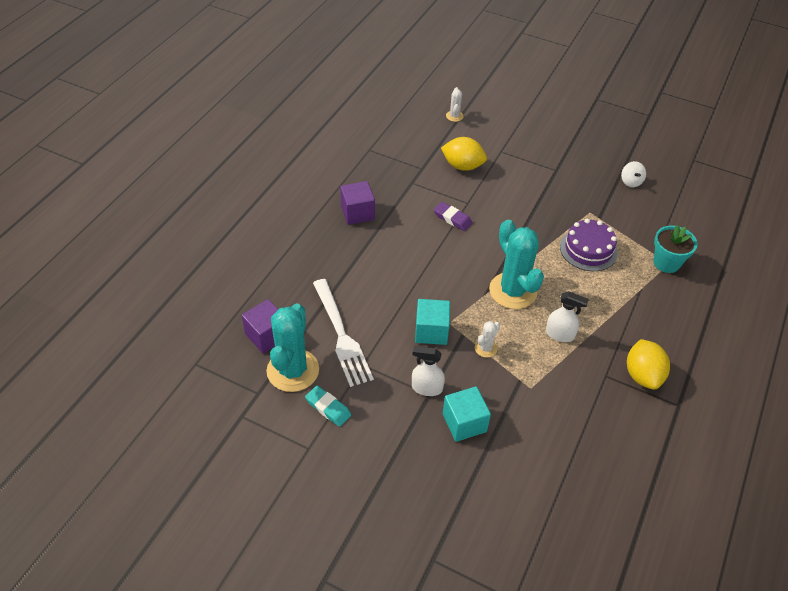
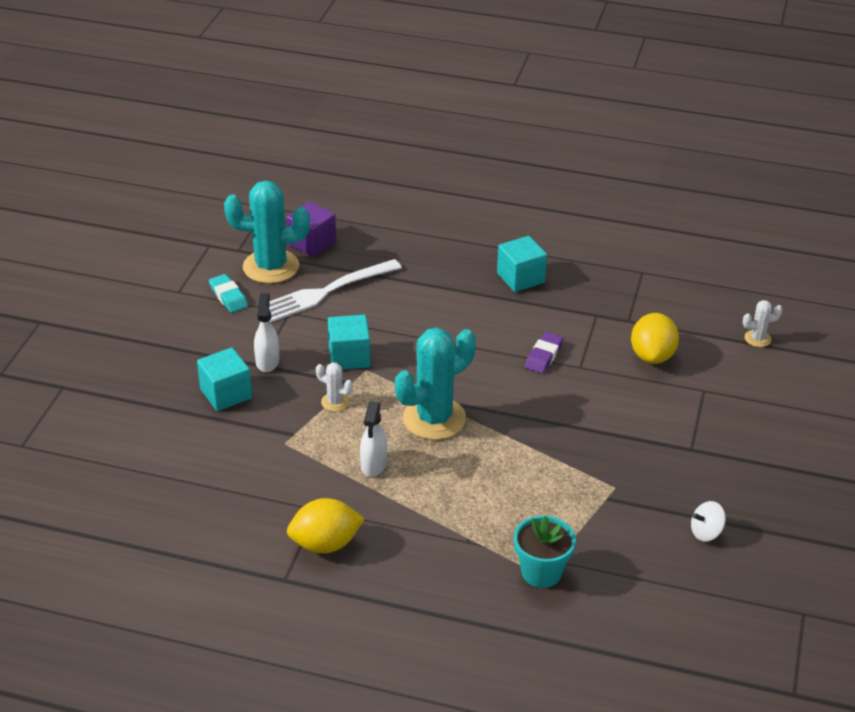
camera: 80 degrees right, 10 degrees down
(328, 408) = (228, 296): turquoise eraser -> turquoise eraser turned 60 degrees counterclockwise
(357, 213) = (520, 278): purple cube -> turquoise cube
(588, 249) = (536, 487): purple cake -> none

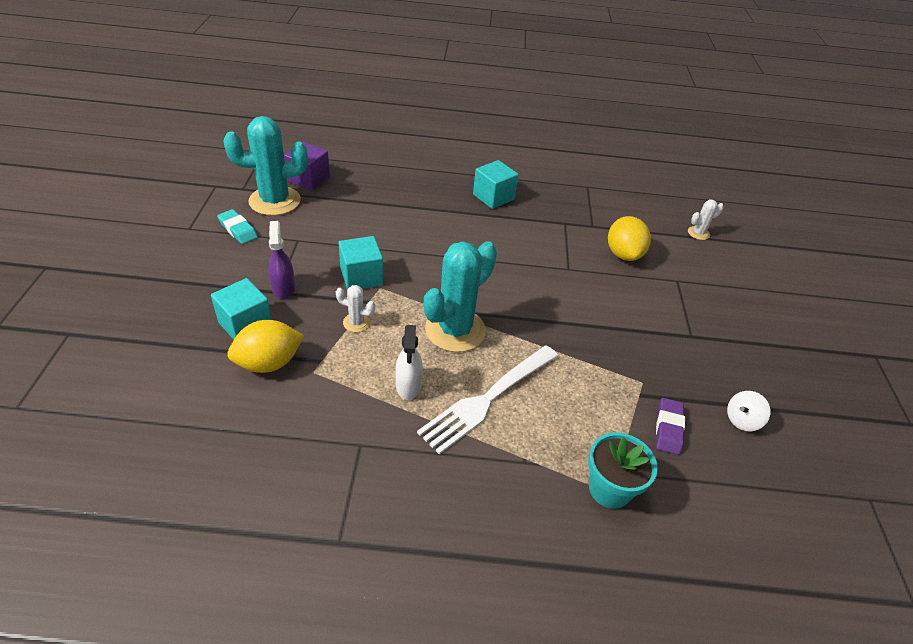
camera: 15 degrees left, 5 degrees up
(267, 361) = (283, 288): white spray bottle -> purple spray bottle
(325, 544) = (377, 487): yellow lemon -> yellow lemon (269, 363)
(326, 292) = (328, 219): white fork -> white fork (488, 399)
(544, 356) = (534, 262): purple eraser -> purple eraser (668, 428)

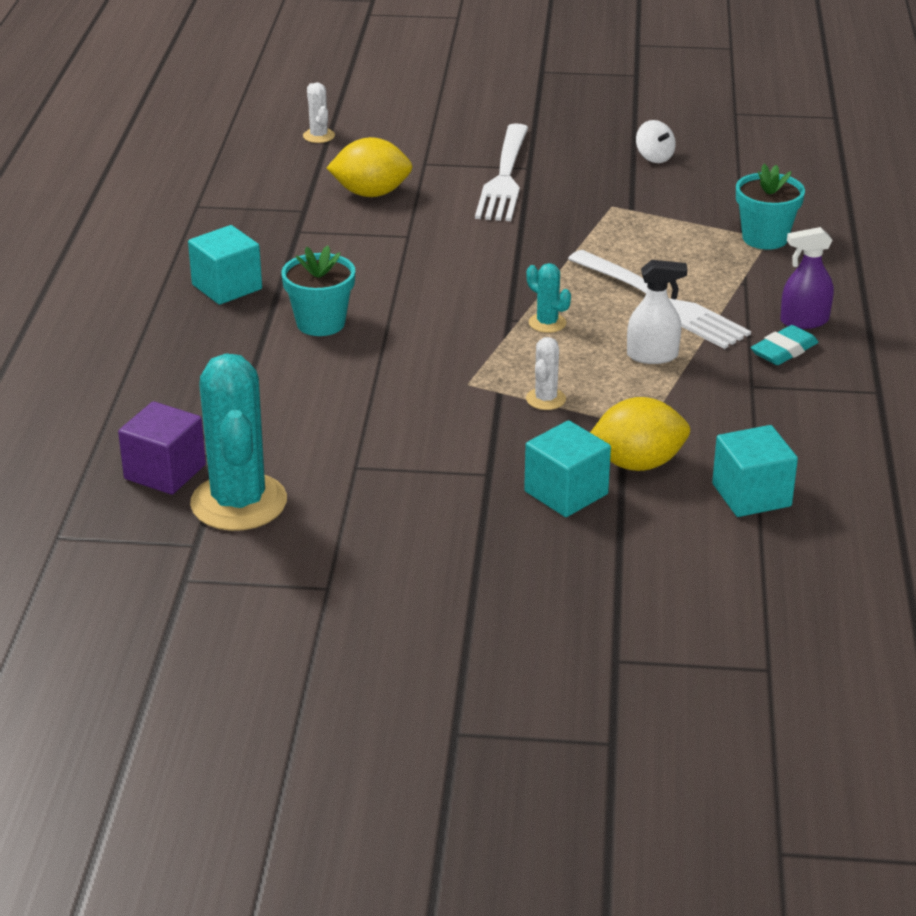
camera: 85 degrees left, 10 degrees down
(238, 230) = (329, 532): turquoise eraser -> turquoise eraser (784, 351)
(269, 363) = (637, 464): yellow lemon -> yellow lemon turned 75 degrees counterclockwise
(283, 288) = (479, 468): purple spray bottle -> purple spray bottle (804, 321)
(361, 277) = (444, 400): turquoise cube -> turquoise cube (751, 495)
(453, 230) = (320, 323): none -> turquoise flower pot
(455, 330) = (547, 323): turquoise cactus -> turquoise cactus, size x0.45
(668, 428) = (676, 198): purple eraser -> none
(670, 321) = (504, 177): none -> white fork

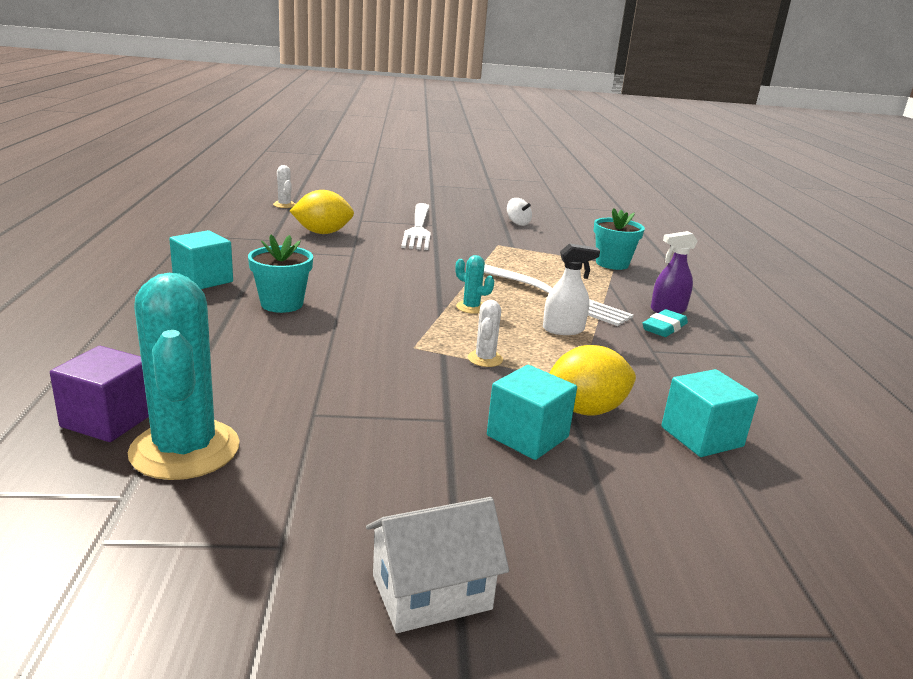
camera: 10 degrees left, 10 degrees down
(446, 625) = (431, 592): none -> white house

